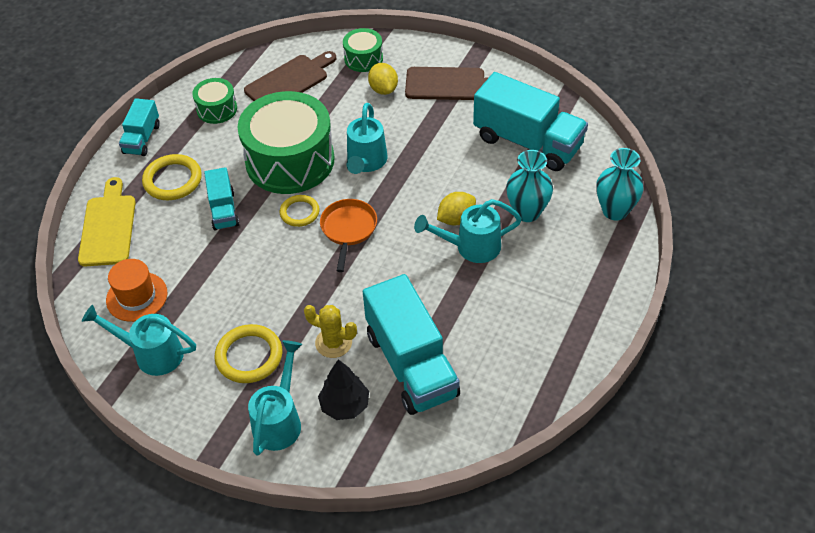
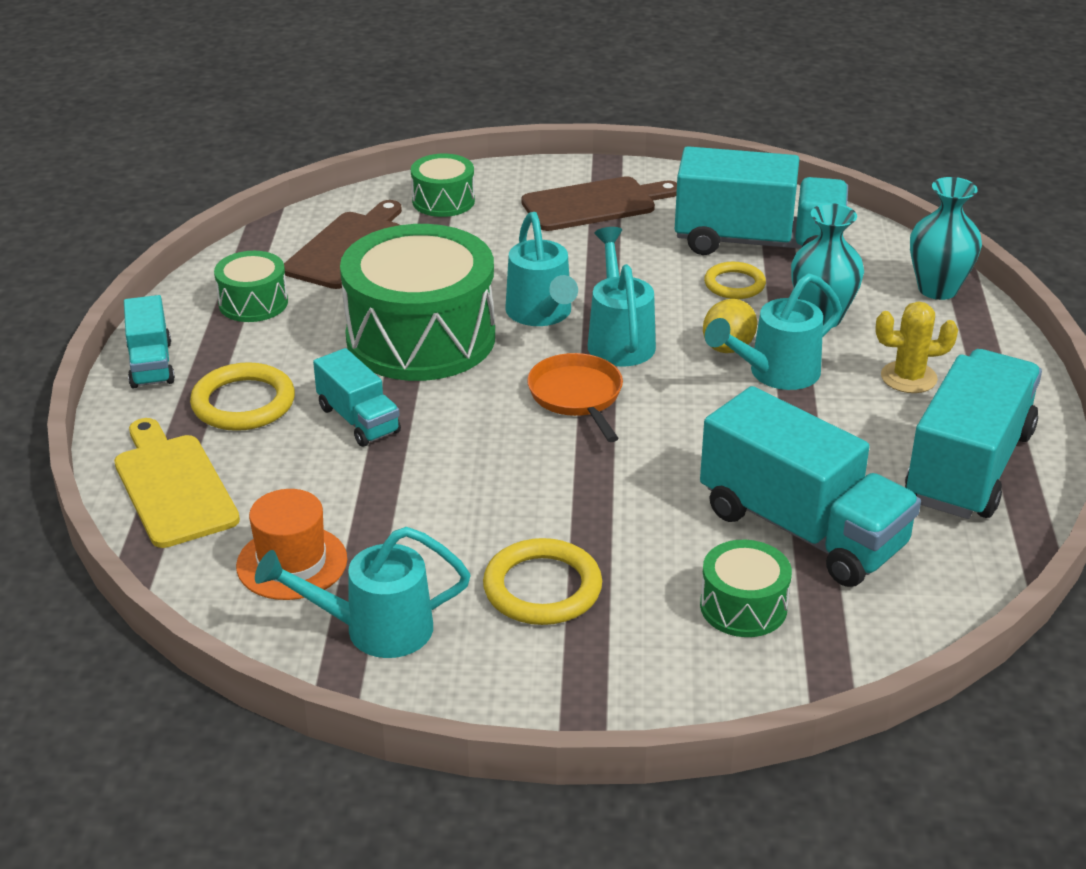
camera: 25 degrees left, 15 degrees down
(279, 420) = (656, 654): turquoise watering can -> turquoise watering can (619, 339)
(299, 212) = (485, 394): yellow ring -> yellow ring (734, 284)
(333, 343) = (663, 535): yellow cactus -> yellow cactus (908, 377)
(345, 405) = (743, 607): black tree -> green drum
(383, 89) = (501, 228): yellow lemon -> none
(537, 352) = (968, 467): none -> turquoise truck

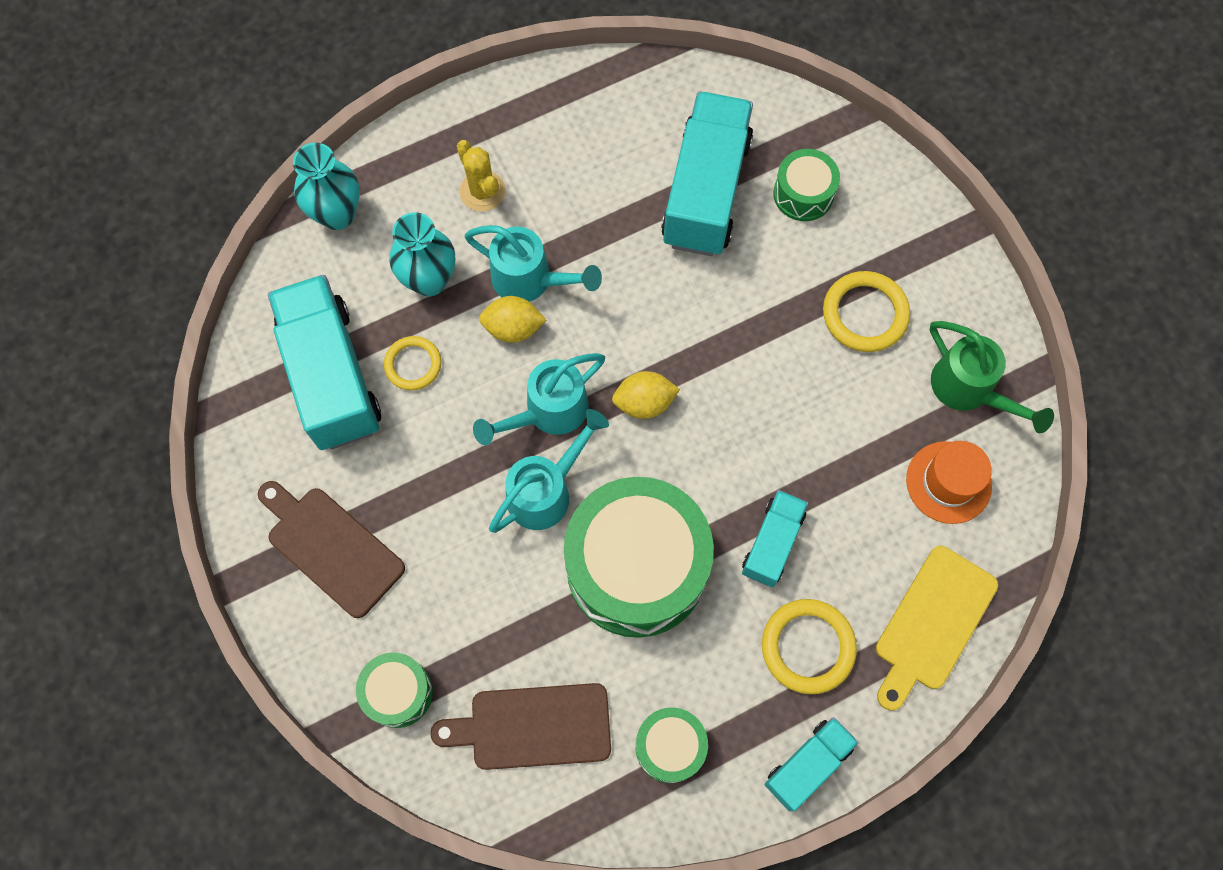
camera: 120 degrees left, 35 degrees up
(375, 629) = (969, 390): turquoise watering can -> green watering can
(577, 396) = (644, 403): orange pan -> yellow lemon
(968, 467) = (574, 120): turquoise truck -> none

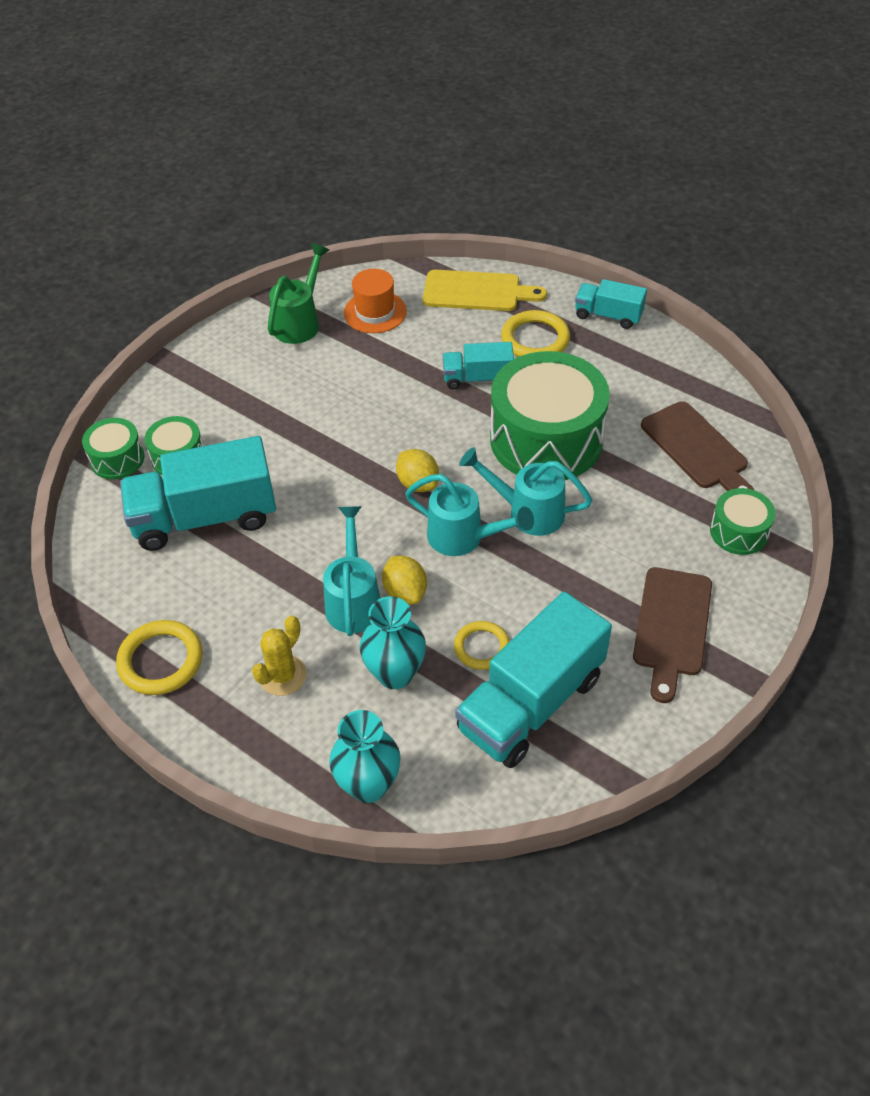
camera: 115 degrees left, 20 degrees down
(670, 746) = (650, 378): green drum -> green drum (117, 459)
(865, 314) = (269, 390): yellow ring -> yellow ring (161, 660)

